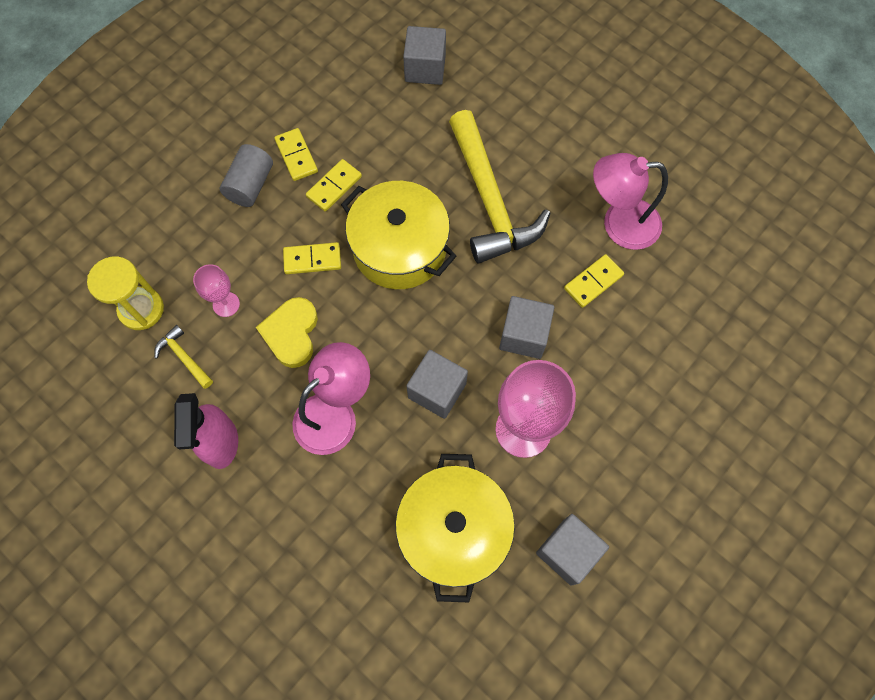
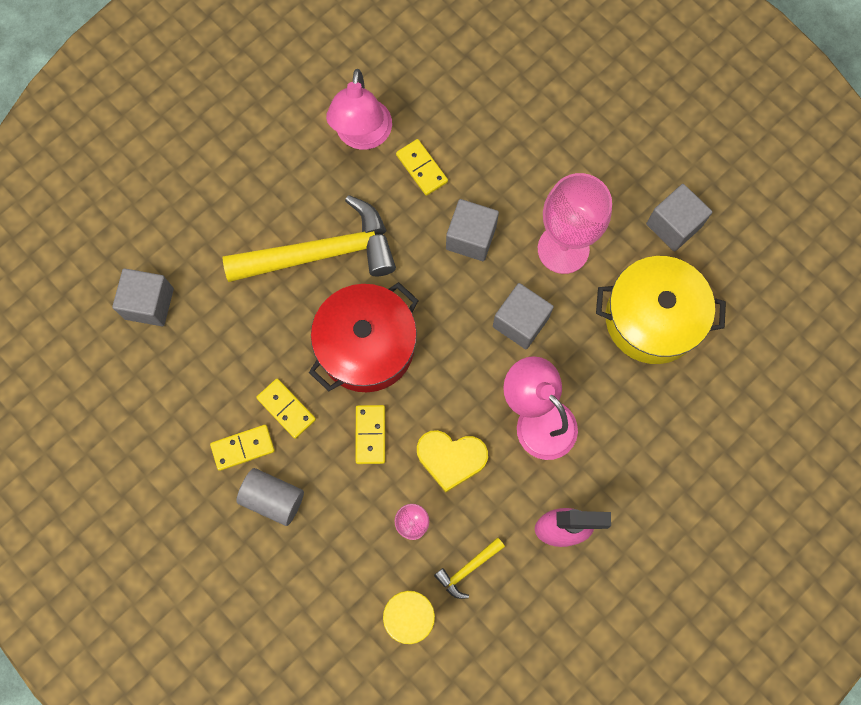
camera: 85 degrees left, 5 degrees up
(399, 248) = (366, 346): yellow pot -> red pot

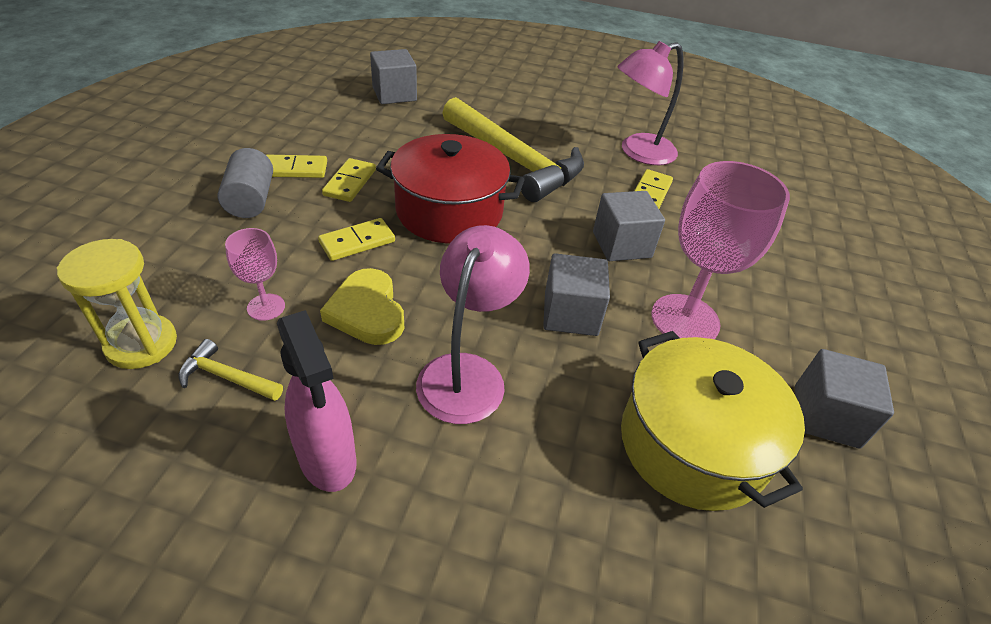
camera: 55 degrees right, 30 degrees down
(243, 448) = (295, 169): yellow domino -> yellow domino turned 45 degrees counterclockwise

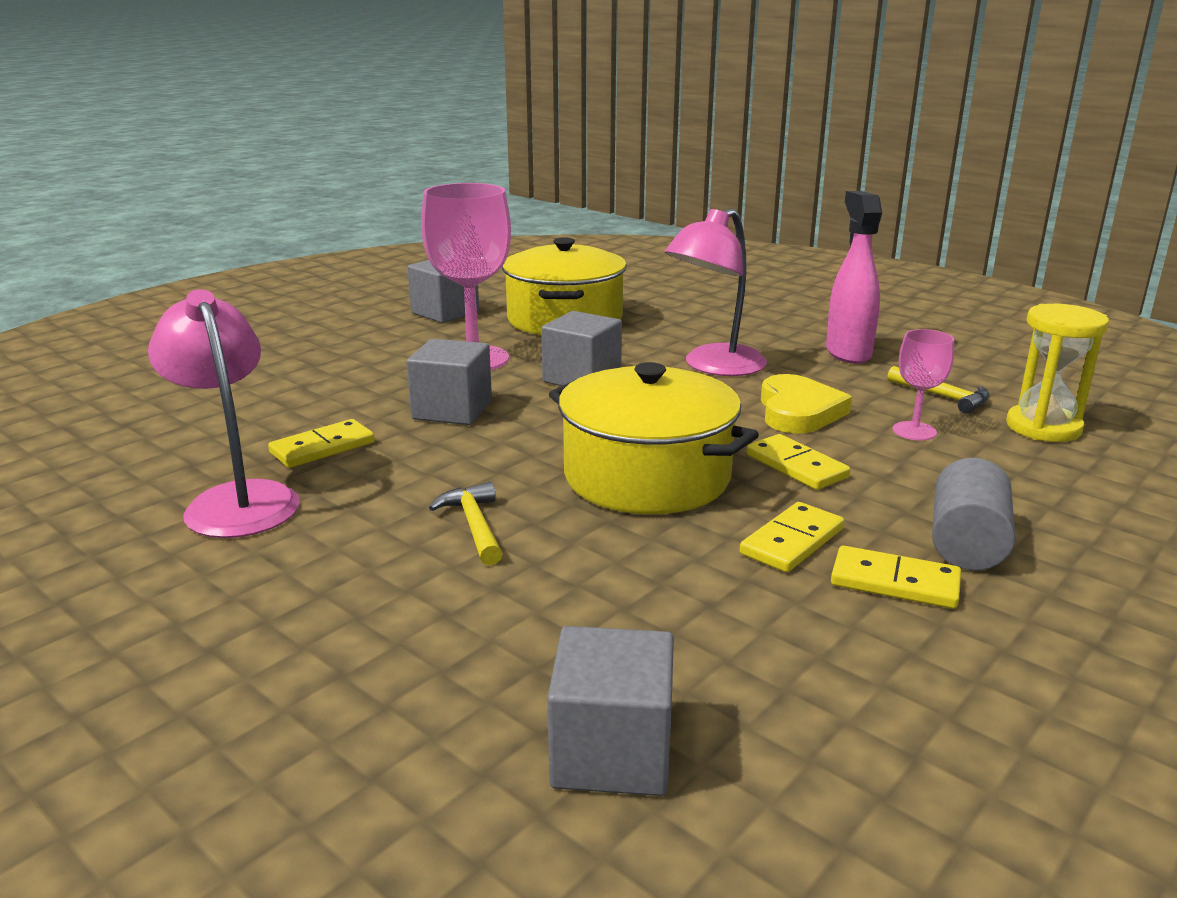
camera: 150 degrees left, 20 degrees down
(357, 242) = (796, 466): yellow domino -> yellow domino turned 60 degrees clockwise
(449, 211) = (647, 476): red pot -> yellow pot
(514, 160) = (474, 526): yellow hammer -> yellow hammer, size x0.42
(638, 152) = (237, 500): pink lamp -> pink lamp turned 120 degrees counterclockwise

